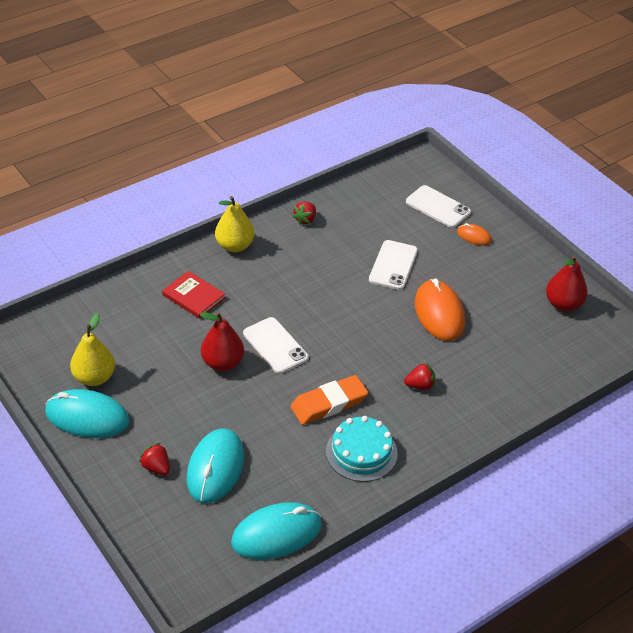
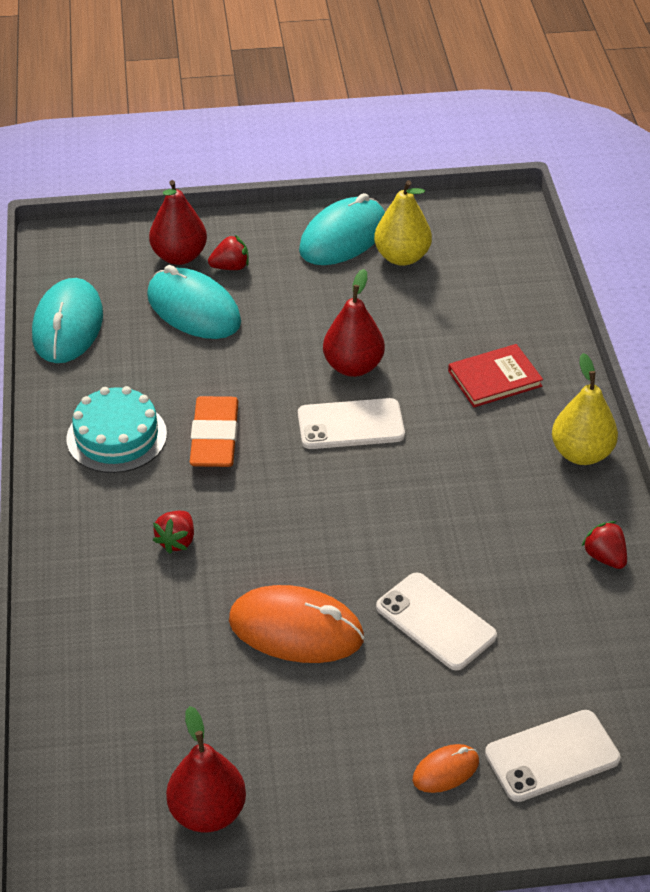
camera: 120 degrees right, 0 degrees up
(160, 504) = (179, 256): none -> red pear

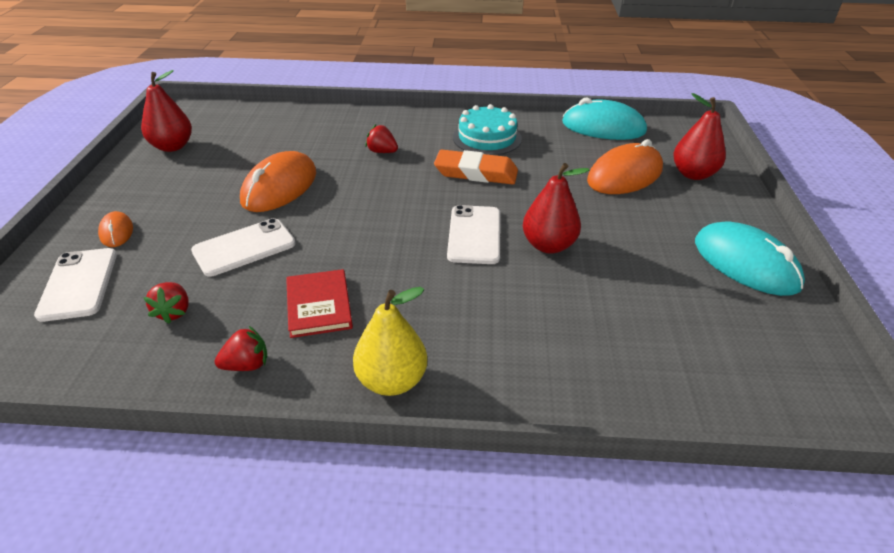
camera: 100 degrees right, 5 degrees down
(193, 309) = (624, 175): turquoise mouse -> orange mouse
(230, 267) = (683, 196): red strawberry -> red strawberry (174, 312)
(402, 257) = (721, 299): yellow pear -> none
(494, 379) = (520, 335): red book -> red book (319, 305)

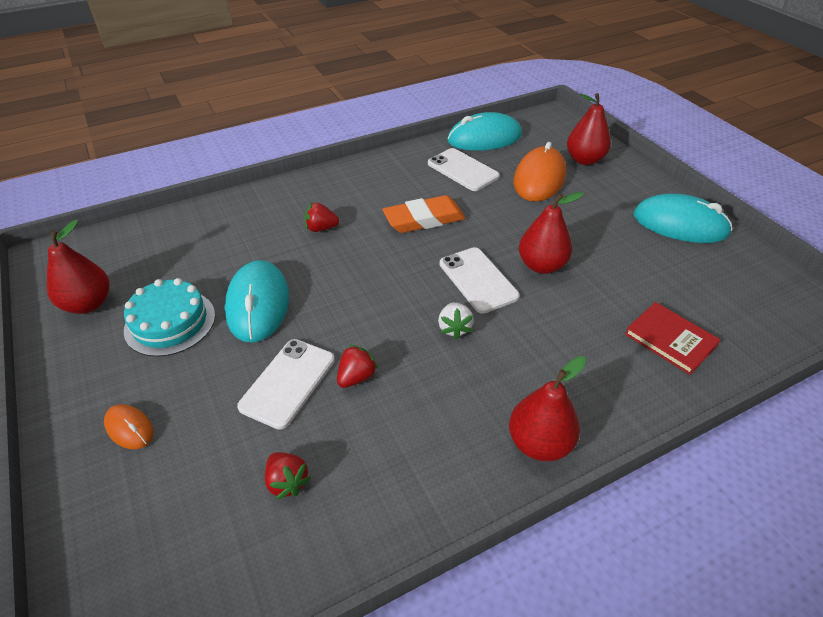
camera: 30 degrees left, 5 degrees up
(79, 284) = (150, 505): white phone -> white phone (463, 170)
(247, 365) = (410, 495): red strawberry -> red strawberry (356, 377)
(279, 187) = (258, 304): orange mouse -> turquoise mouse
(319, 305) = (415, 407): red book -> red book (670, 340)
(391, 381) = (539, 443): yellow pear -> red pear
(413, 262) = (454, 328): none -> white strawberry
(487, 138) = (401, 181): turquoise cake -> turquoise cake (170, 322)

